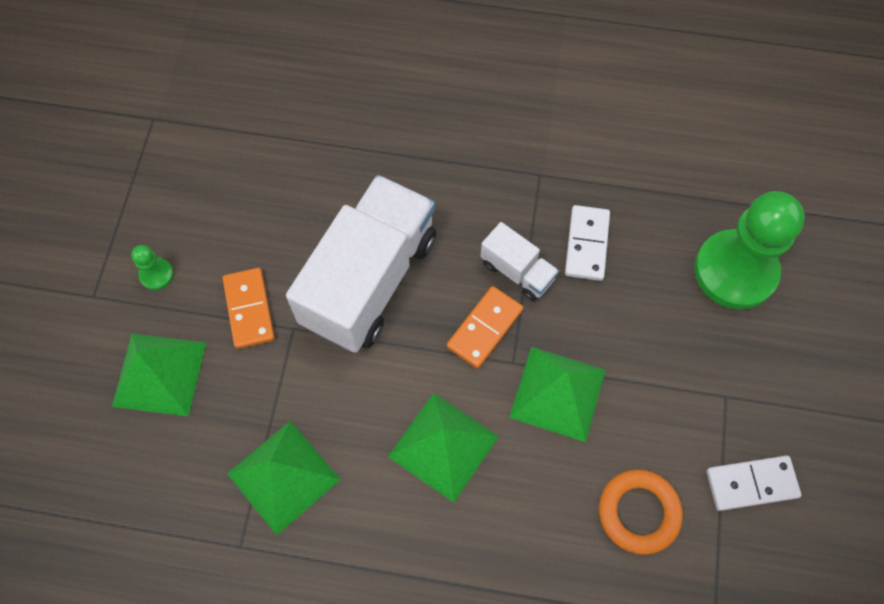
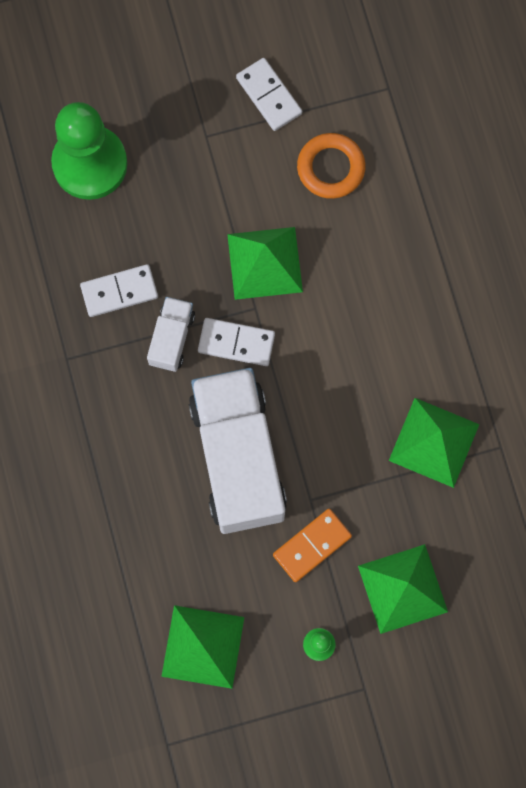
camera: 115 degrees left, 10 degrees up
(369, 280) = (237, 458): white truck -> white truck turned 75 degrees clockwise
(443, 446) = (350, 332): green pyramid -> green pyramid (202, 646)
(484, 328) = (236, 343): orange domino -> white domino

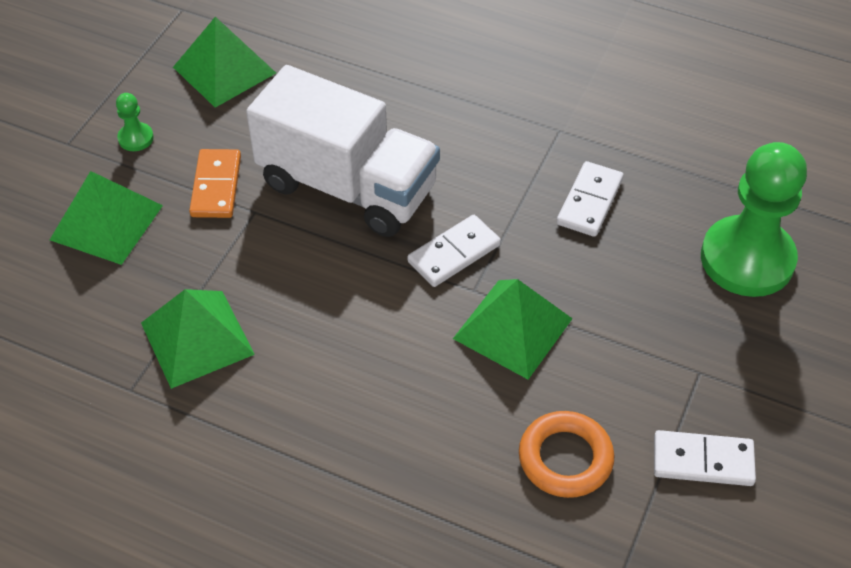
camera: 130 degrees right, 25 degrees down
(171, 338) = (506, 210): white truck -> none

